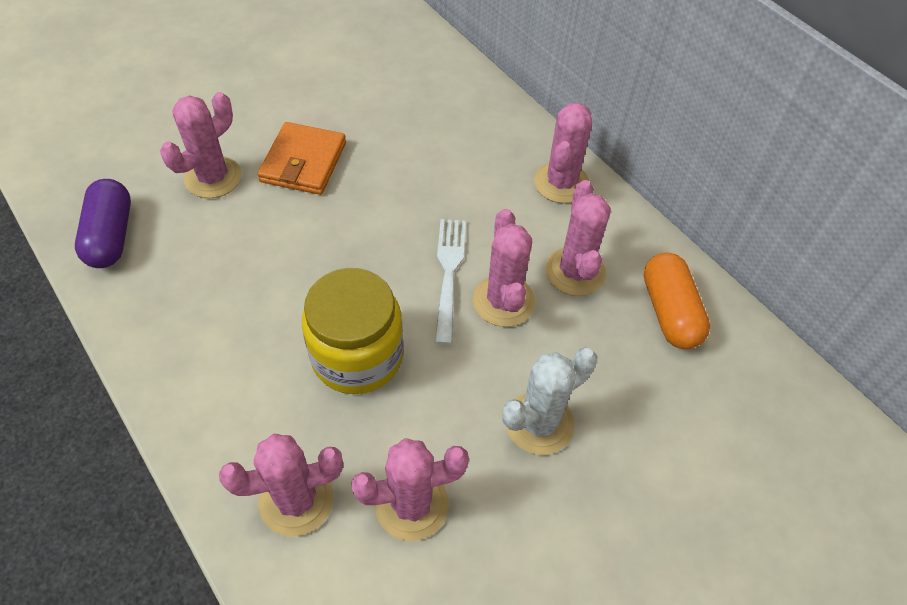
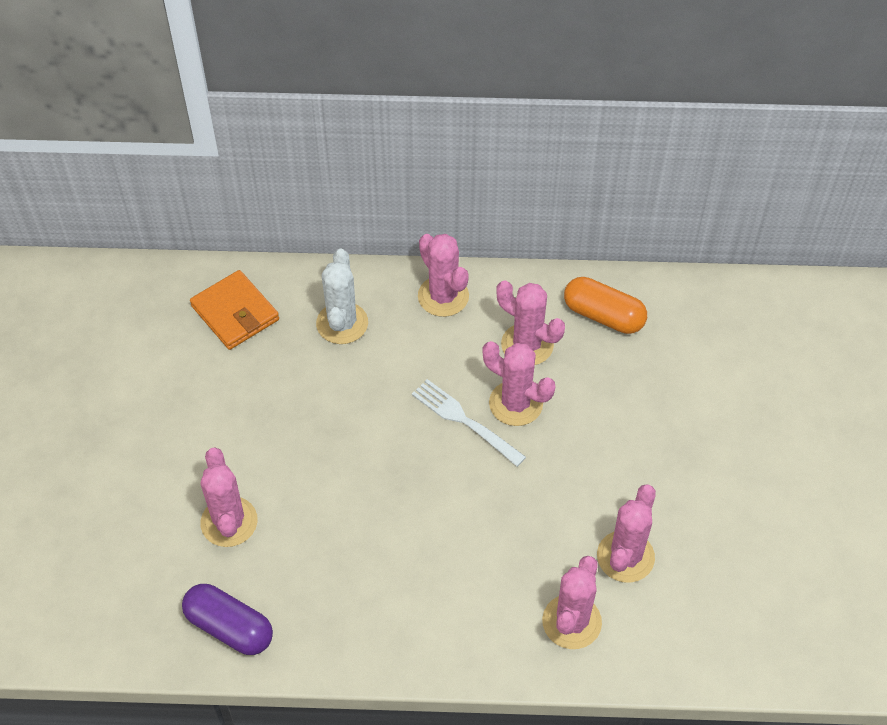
camera: 50 degrees left, 0 degrees up
(303, 162) = (270, 449): orange wallet -> orange wallet (235, 313)
(357, 356) = (488, 521): yellow jar -> none
(539, 423) = (624, 448): white cactus -> white cactus (342, 323)

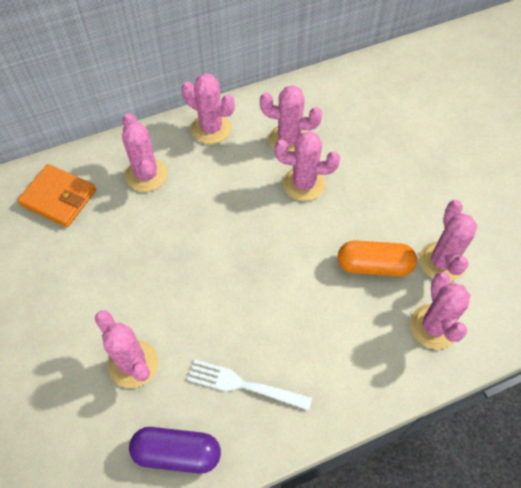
camera: 25 degrees left, 5 degrees up
(342, 323) = (146, 175): white cactus -> pink cactus
(464, 421) = (274, 210): white fork -> white fork (244, 385)
(603, 315) = (329, 101): orange capsule -> orange capsule (374, 265)

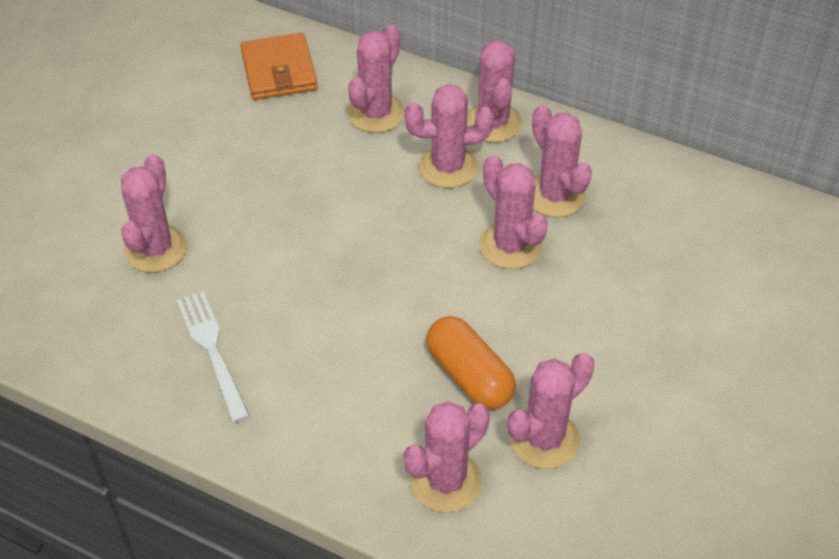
camera: 50 degrees right, 10 degrees down
(177, 453) = (94, 344): purple capsule -> none
(221, 171) = (448, 167): none -> pink cactus

